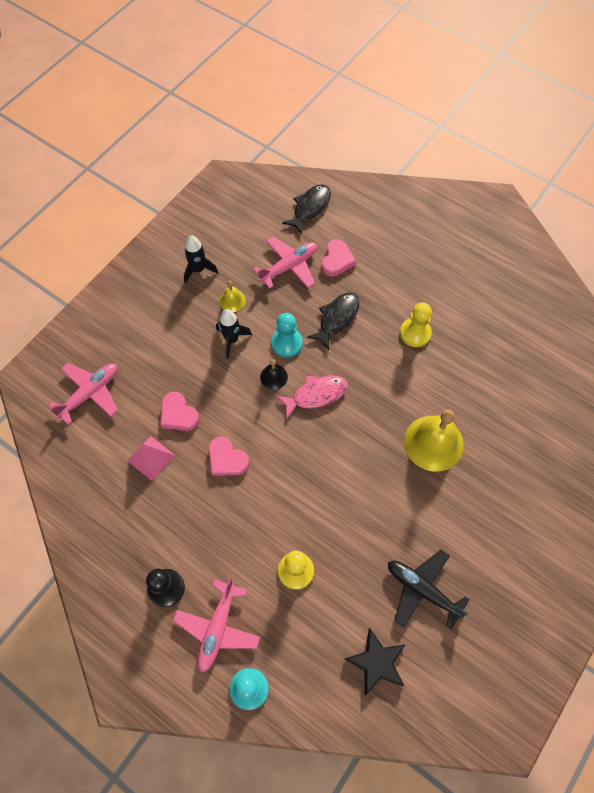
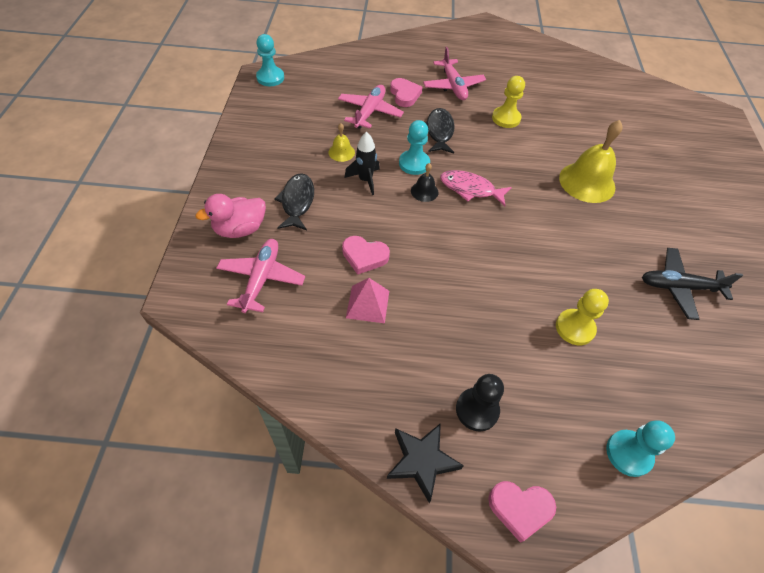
camera: 35 degrees left, 10 degrees down
(102, 339) = (240, 229): none -> pink duck
(198, 270) = (292, 142): black rocket -> none
(218, 628) = (554, 416): pink plane -> pink plane (453, 86)
(227, 186) = (270, 78): none -> turquoise pawn
(227, 459) = (438, 271): pink heart -> pink heart (520, 509)
(310, 208) = (353, 69): black fish -> black fish (297, 202)
(316, 395) = (470, 189): pink fish -> pink fish turned 105 degrees counterclockwise
(376, 662) = (702, 362): black star -> black star (422, 461)

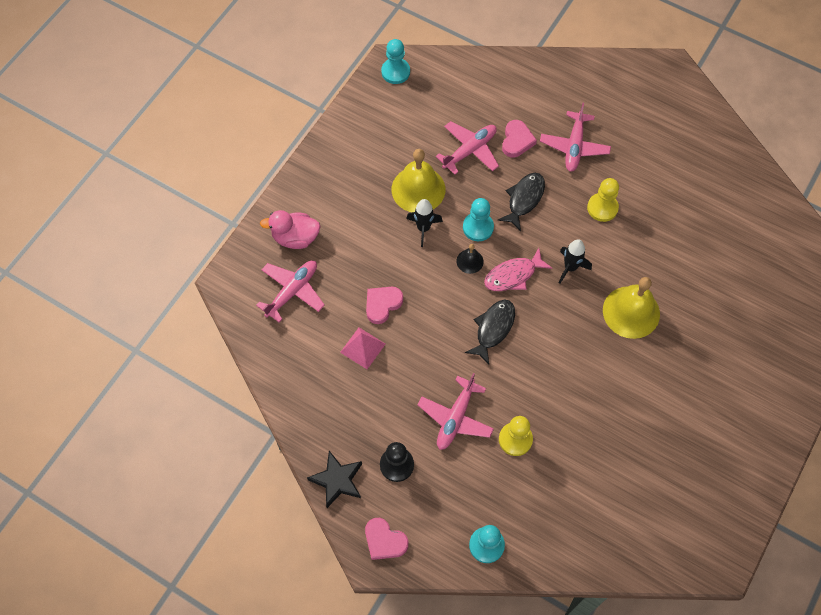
camera: 30 degrees right, 10 degrees up
(297, 202) = (353, 229): black fish -> black fish (493, 329)
(341, 152) = (418, 189): yellow bell -> yellow bell, size x2.06
(364, 256) = (382, 305): pink heart -> pink heart turned 90 degrees clockwise
(470, 189) = (513, 275): pink fish -> pink fish turned 75 degrees counterclockwise
(504, 332) = (455, 418): none -> pink plane
(513, 167) = (570, 267): none -> black rocket
(679, 287) = (634, 446): black plane -> none

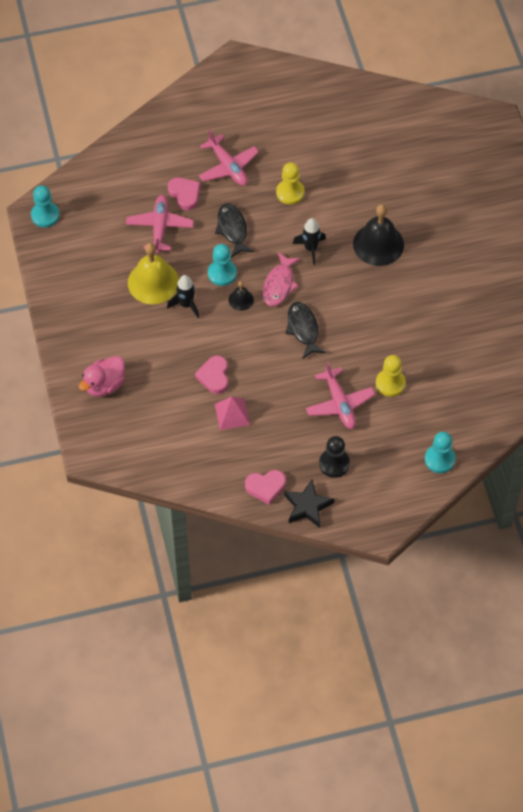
camera: 45 degrees left, 5 degrees down
(292, 291) = (143, 420): pink plane -> none
(384, 541) = (376, 513): pink heart -> pink heart (265, 487)
(631, 312) = (378, 244): yellow bell -> black bell

